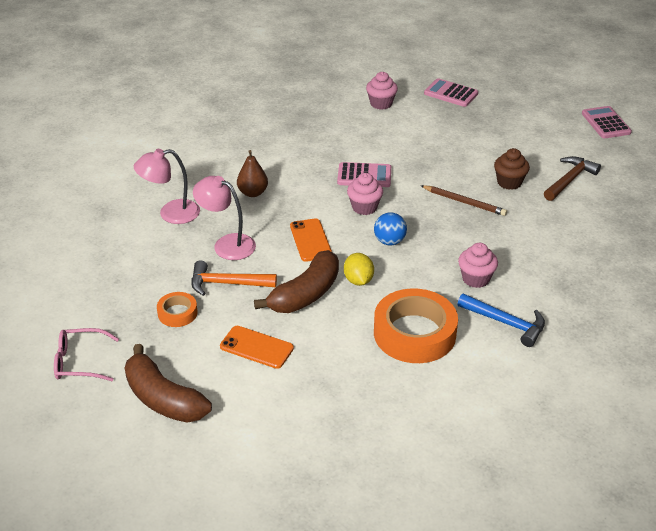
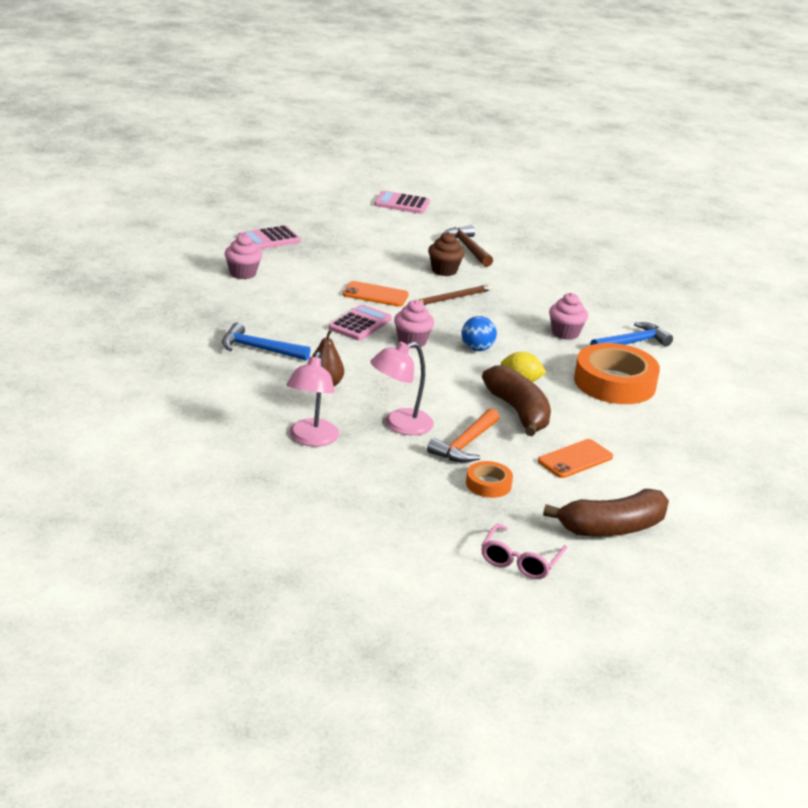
camera: 65 degrees left, 10 degrees down
(275, 149) = (259, 349): none -> blue hammer
(310, 240) = (437, 383): orange phone -> orange phone (375, 295)

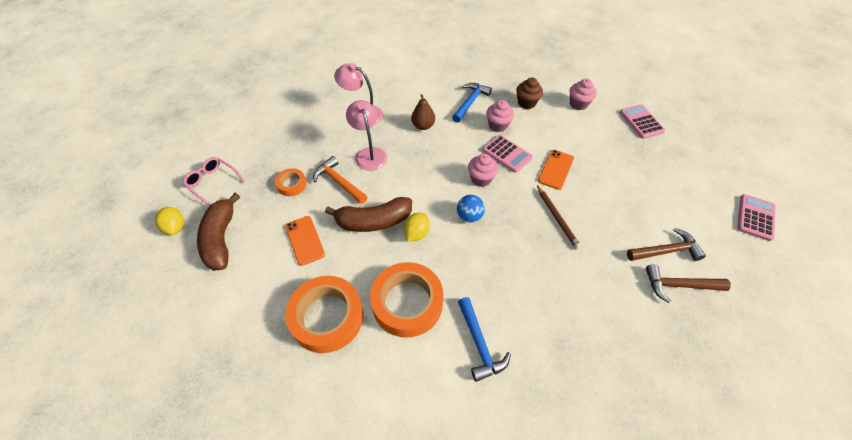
camera: 105 degrees right, 25 degrees up
(444, 270) = (611, 222): brown cupcake -> brown cupcake (526, 103)
(506, 247) = (679, 285): none -> brown hammer
(565, 333) = (497, 289): pink cupcake -> pink cupcake (498, 125)
(618, 576) = (175, 227): none -> yellow lemon
(664, 430) = (327, 317): none -> orange tape

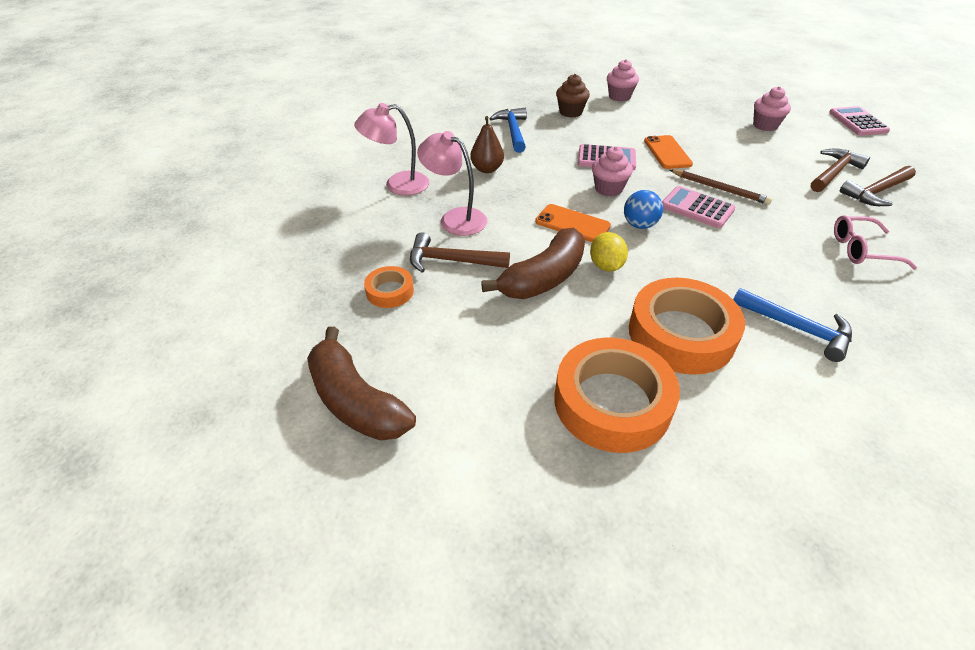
camera: 35 degrees left, 10 degrees down
(175, 227) = (259, 427): yellow lemon -> none
(213, 183) = (261, 344): pink glasses -> pink glasses (861, 250)
(305, 240) = (482, 339): orange phone -> orange phone (572, 224)
(339, 182) = (451, 261): orange hammer -> brown hammer
(498, 125) = (566, 139): pink cupcake -> pink cupcake (765, 125)
(641, 122) = (689, 91): pink calculator -> pink calculator (697, 208)

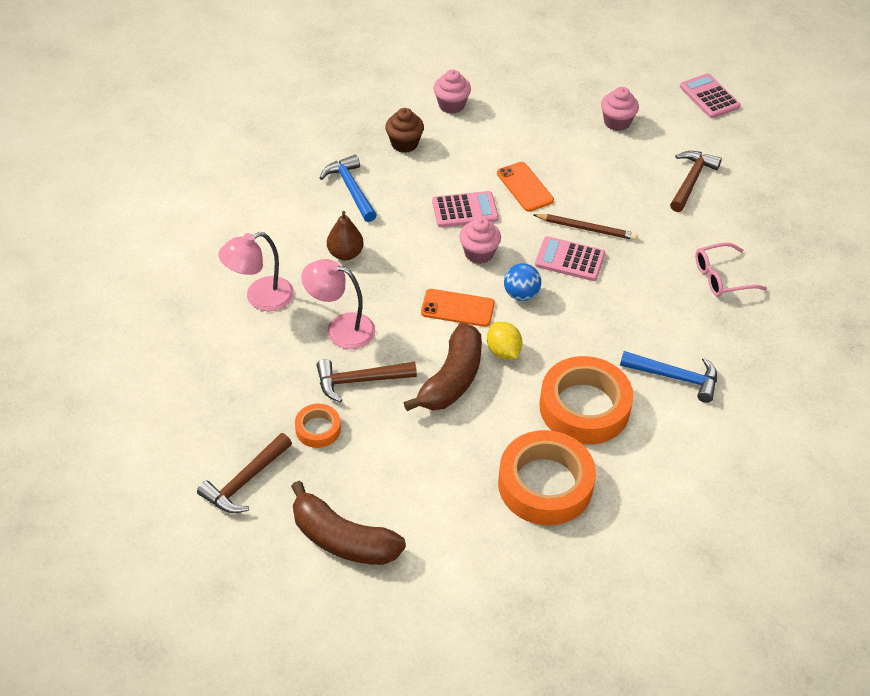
camera: 20 degrees left, 5 degrees up
(876, 192) = (731, 199): brown hammer -> brown hammer (245, 481)

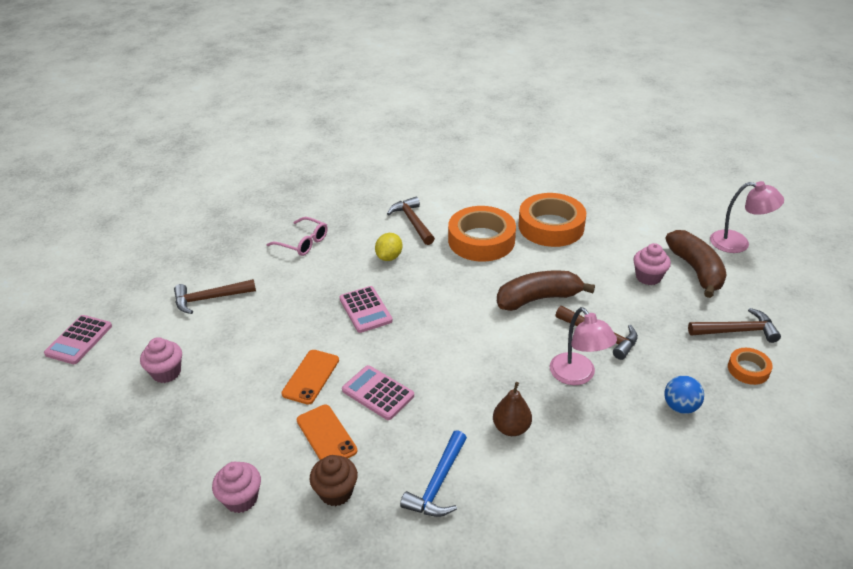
camera: 130 degrees left, 10 degrees down
(260, 298) = (619, 442): pink lamp -> pink lamp (738, 243)
(318, 429) = (658, 328): orange tape -> orange tape (748, 369)
(457, 308) = (479, 333): orange phone -> orange phone (326, 435)
(479, 253) = (415, 356): pink cupcake -> pink cupcake (648, 277)
(503, 351) = (486, 292): yellow lemon -> yellow lemon (389, 257)
(521, 294) = (428, 312): blue ball -> blue ball (680, 407)
(586, 229) = (323, 319): brown pencil -> none
(675, 377) = (412, 222): blue hammer -> brown hammer

